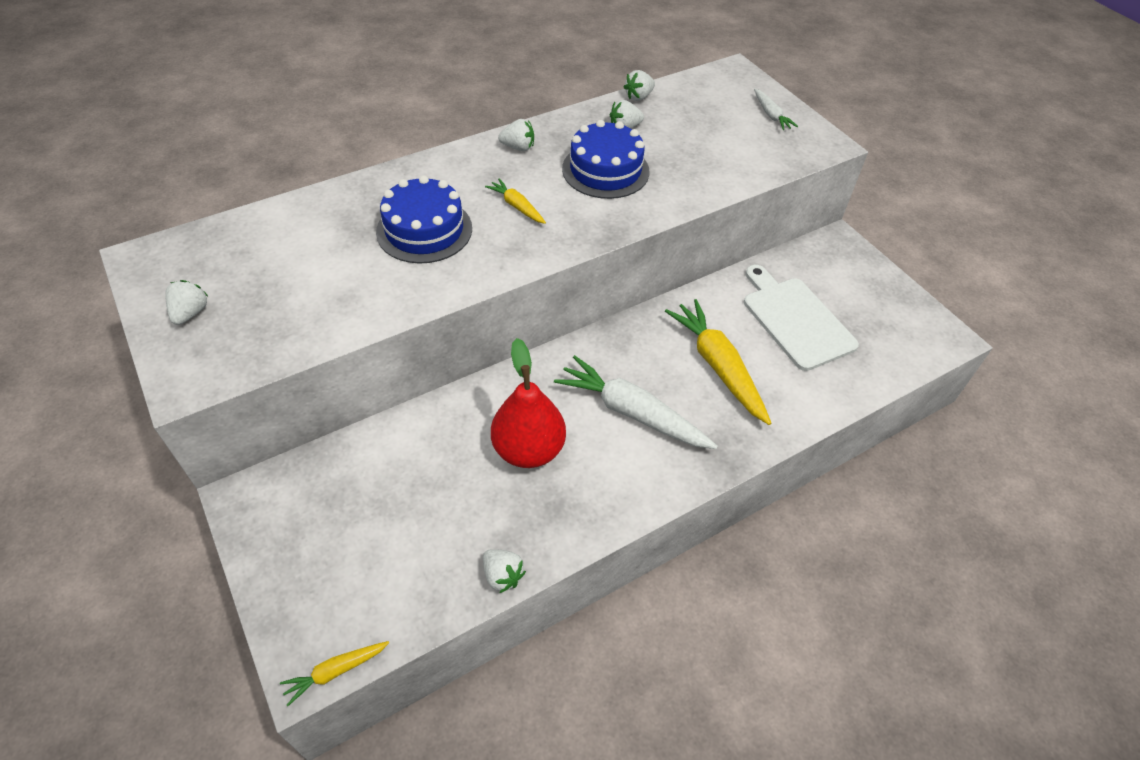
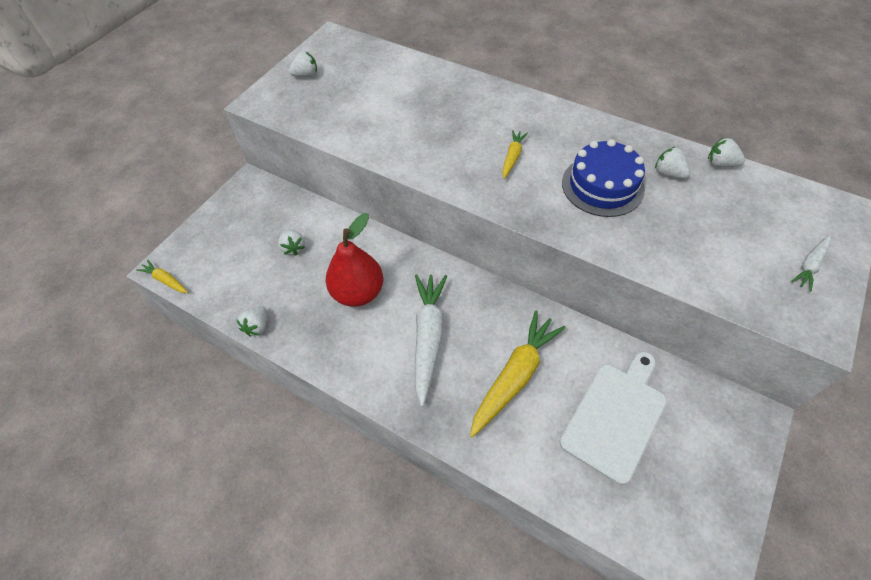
camera: 65 degrees right, 5 degrees up
(424, 230) = (447, 126): blue cake -> none
(518, 147) = (577, 127): white strawberry -> white strawberry (293, 248)

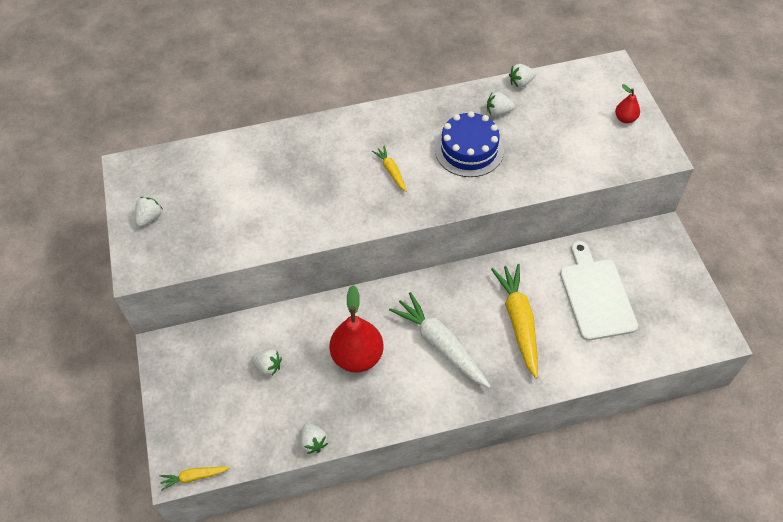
camera: 45 degrees left, 0 degrees up
(810, 265) = (625, 118): white carrot -> red pear

